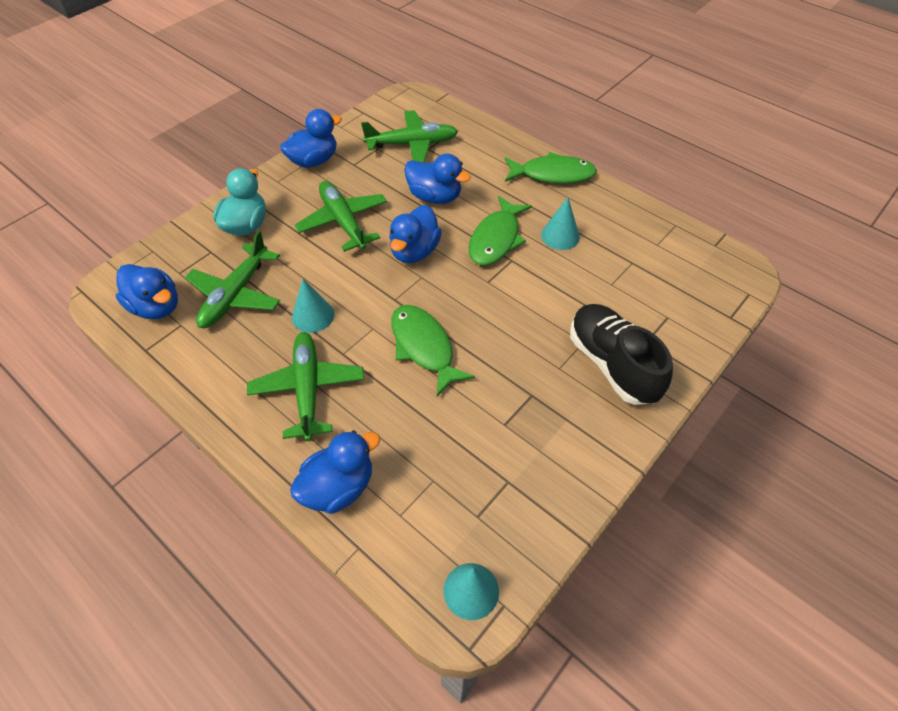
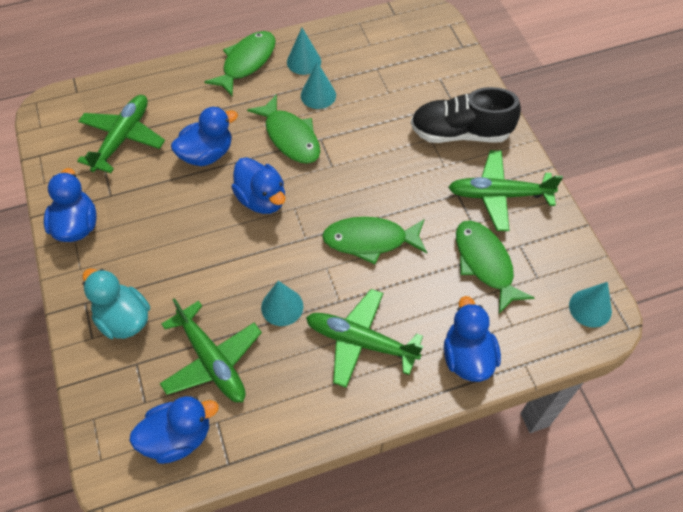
camera: 60 degrees left, 5 degrees up
(343, 222) = (183, 236): green plane -> green plane (499, 195)
(462, 456) = (485, 263): none -> green fish
(589, 209) = (304, 61): none -> turquoise cone

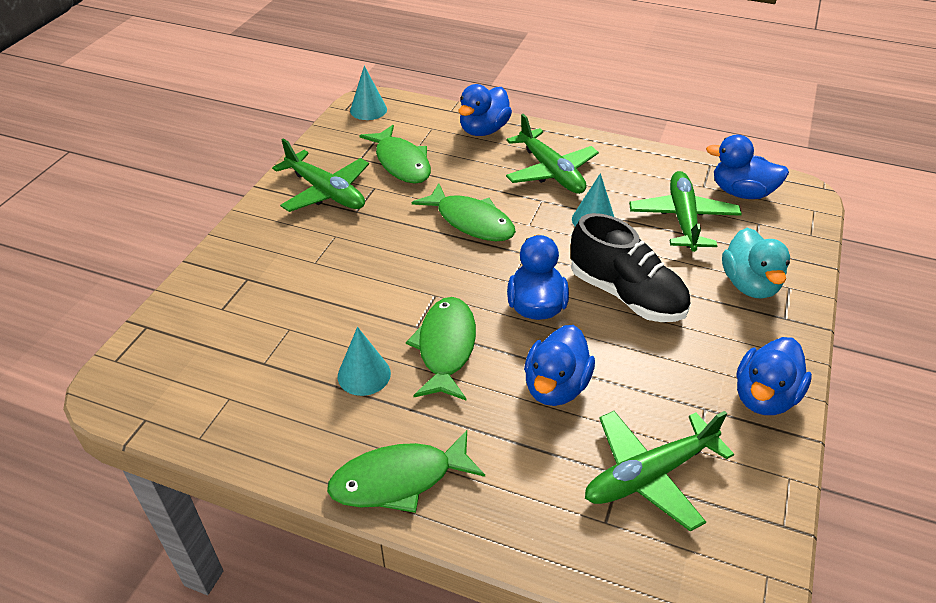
camera: 140 degrees left, 15 degrees down
(207, 154) = (555, 386): blue duck -> blue duck turned 75 degrees counterclockwise
(304, 61) = (329, 429): turquoise cone -> none
(460, 133) = (283, 250): black shoe -> black shoe (626, 295)
(485, 263) = (401, 163): green fish -> green fish turned 45 degrees counterclockwise

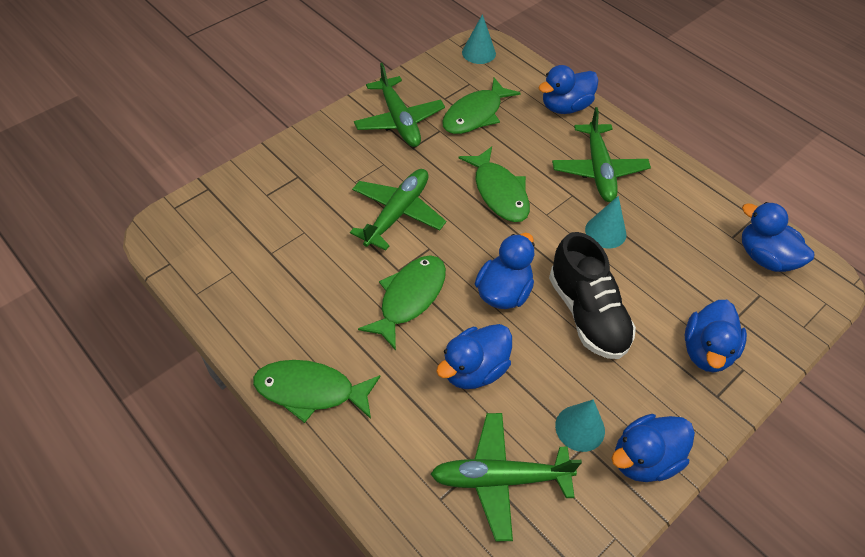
camera: 25 degrees right, 10 degrees up
(364, 374) = (335, 294): turquoise cone -> turquoise cone (580, 428)
(401, 163) = (475, 114): green fish -> green fish turned 45 degrees clockwise
(683, 219) = (688, 262): green plane -> green plane (397, 214)
(749, 284) = (706, 351): turquoise duck -> blue duck

